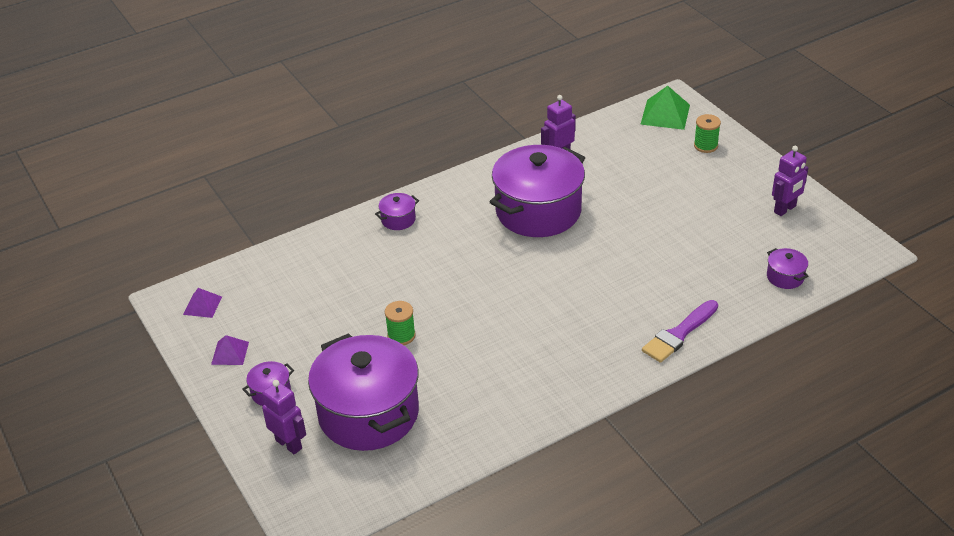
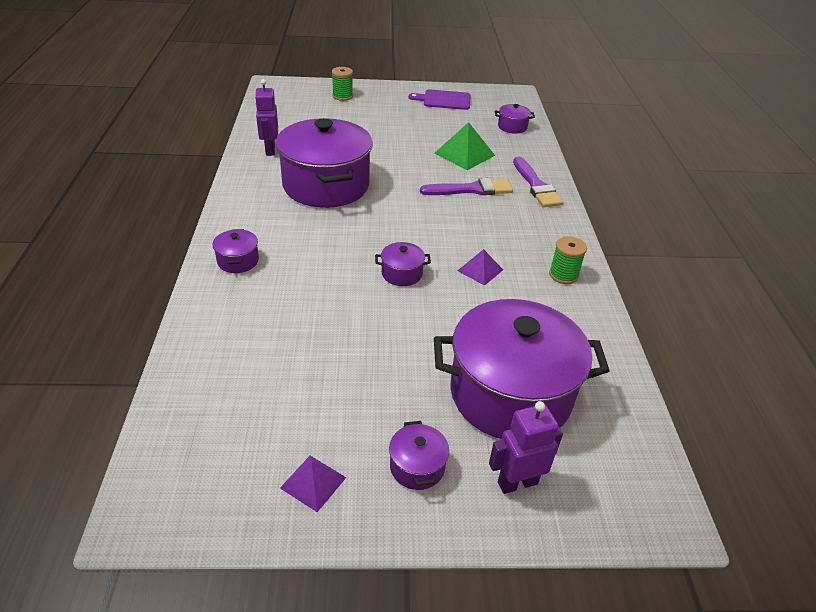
camera: 65 degrees left, 0 degrees up
(202, 305) = (194, 478): purple pyramid -> purple pyramid (480, 270)
(401, 336) = (412, 325): green spool -> green spool (563, 275)
(457, 305) = (402, 274): none -> purple pot
(624, 295) = (471, 189): none -> purple brush
(665, 114) = (285, 94): green pyramid -> green pyramid (464, 154)
(785, 209) = (444, 100): purple robot -> purple cutting board

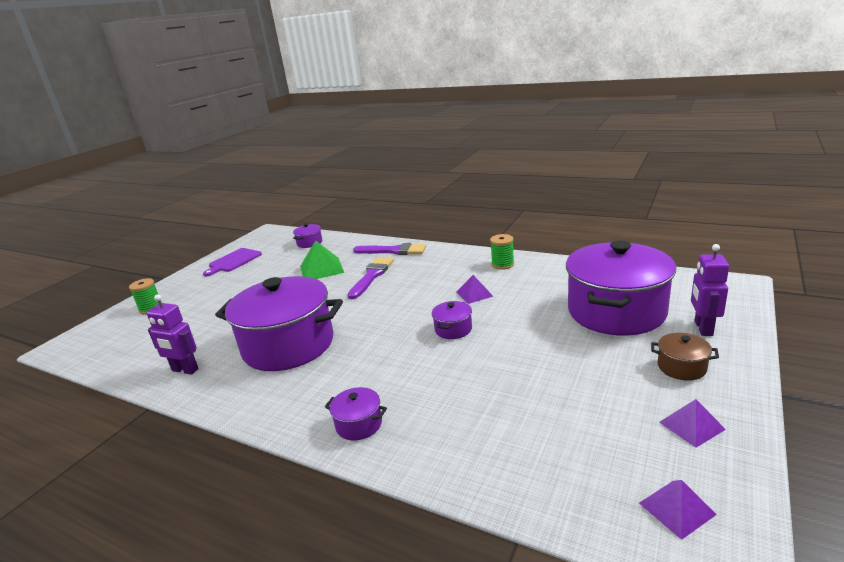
camera: 55 degrees left, 15 degrees down
(193, 478) = (676, 508): none -> purple pyramid
(417, 467) = (681, 367): purple pot -> brown pot

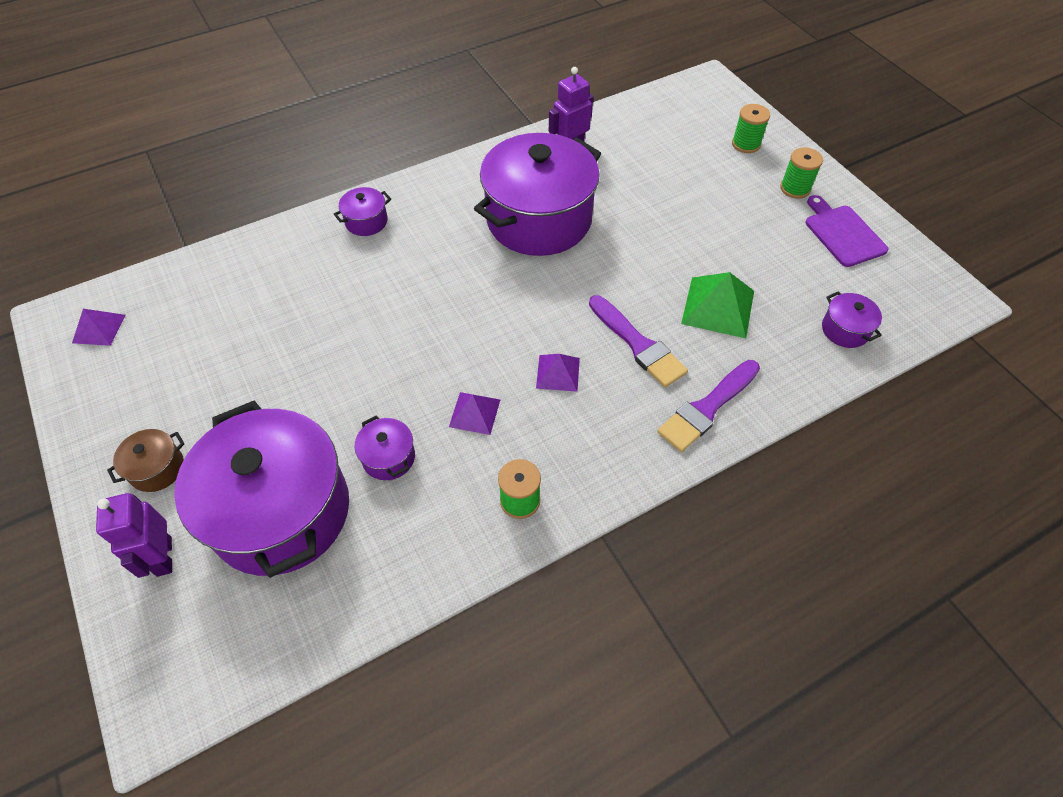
camera: 120 degrees right, 30 degrees up
(196, 282) = (795, 188): none -> green spool
(453, 329) = (423, 347): purple pot -> purple pot (388, 457)
(691, 425) = (117, 403): purple pyramid -> purple pyramid (558, 373)
(703, 328) = (163, 556): purple robot -> purple robot turned 150 degrees counterclockwise

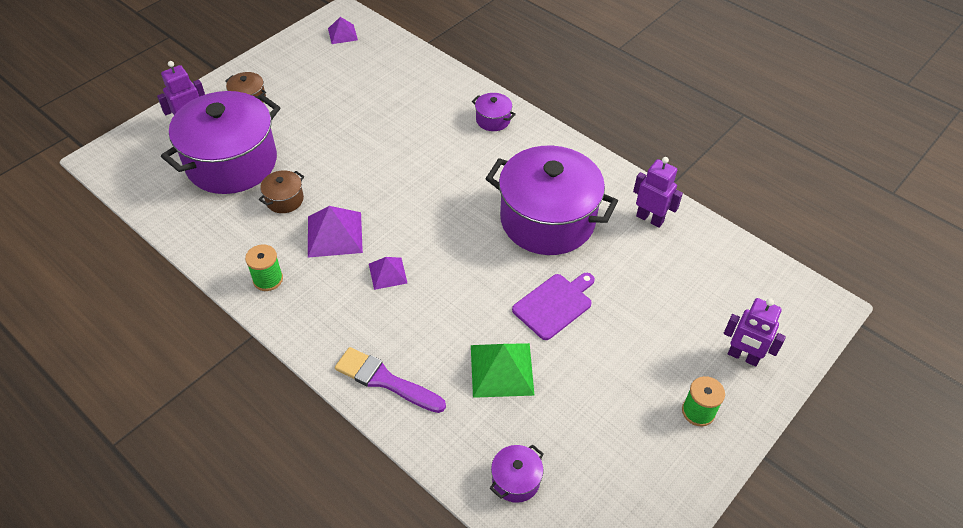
camera: 70 degrees right, 5 degrees down
(388, 457) = (284, 200): purple pot -> brown pot
(475, 413) = (335, 234): purple pyramid -> purple pyramid, size x1.65
(638, 344) = (435, 319): purple brush -> none
(746, 144) = (743, 356): green spool -> purple robot
(843, 233) = (651, 465): purple cutting board -> purple cutting board (554, 305)

